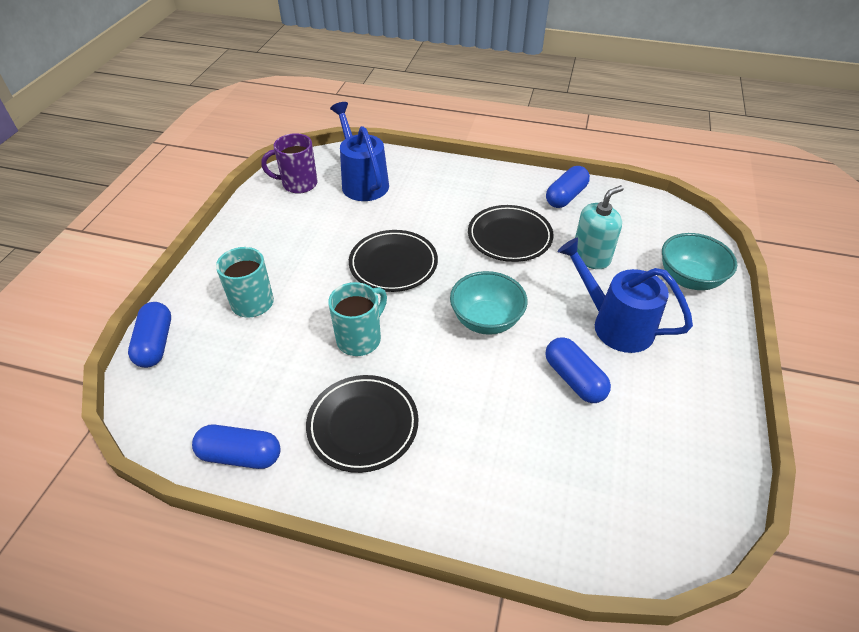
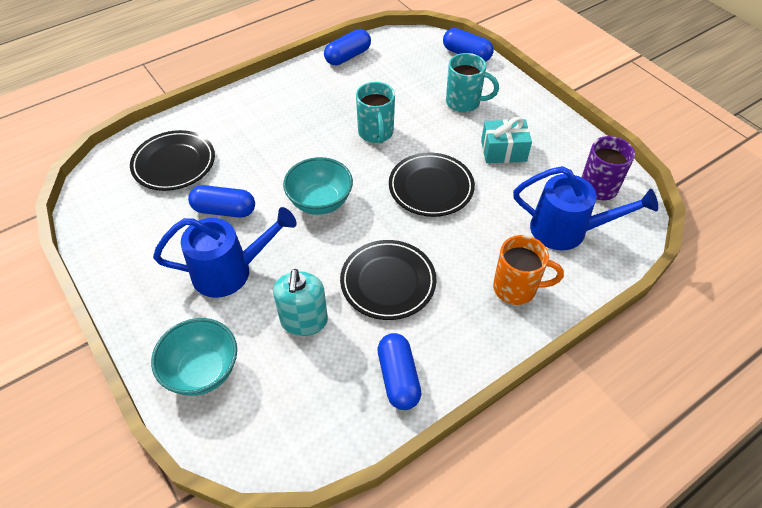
camera: 130 degrees right, 5 degrees up
(303, 245) = (503, 151): none -> turquoise gift
(363, 425) = (312, 103): black plate -> black plate (174, 164)
(440, 182) = (516, 288): none -> orange mug

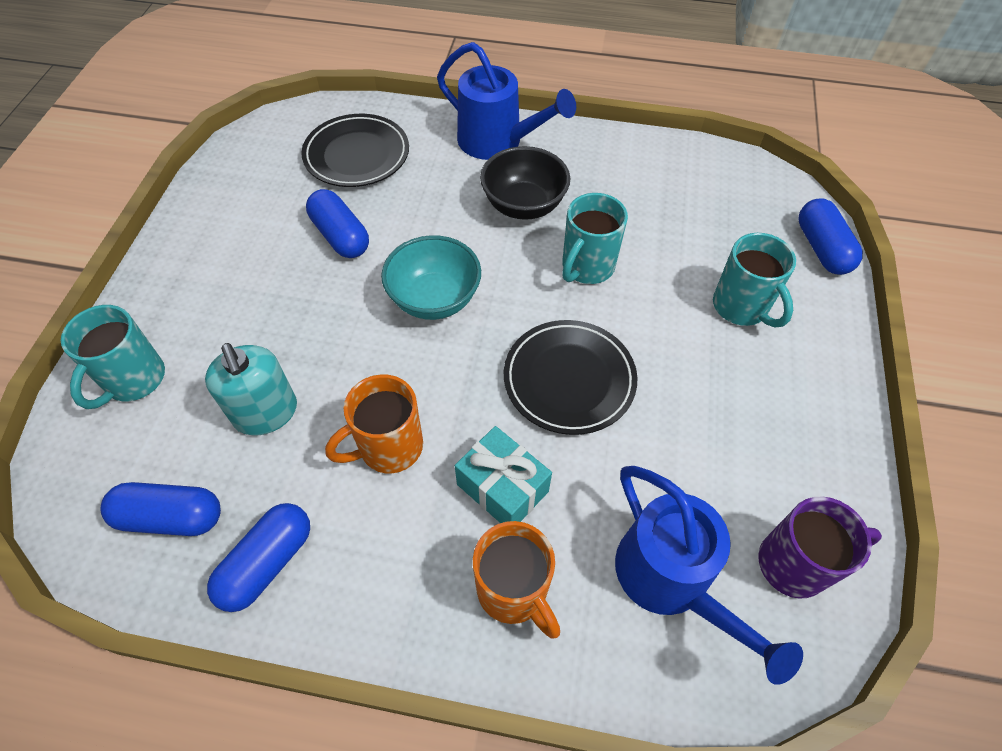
camera: 45 degrees right, 5 degrees up
(202, 371) = (134, 380): turquoise bowl -> turquoise mug
(231, 271) = (271, 303): blue watering can -> blue watering can (498, 142)
(304, 321) = (266, 413): turquoise soap dispenser -> turquoise soap dispenser turned 75 degrees counterclockwise
(307, 126) = (523, 205): none -> black bowl
(348, 56) = (665, 156): blue capsule -> blue capsule (171, 517)
(388, 282) = (389, 447): black plate -> orange mug
(503, 151) = (716, 407): turquoise gift -> turquoise gift (502, 488)

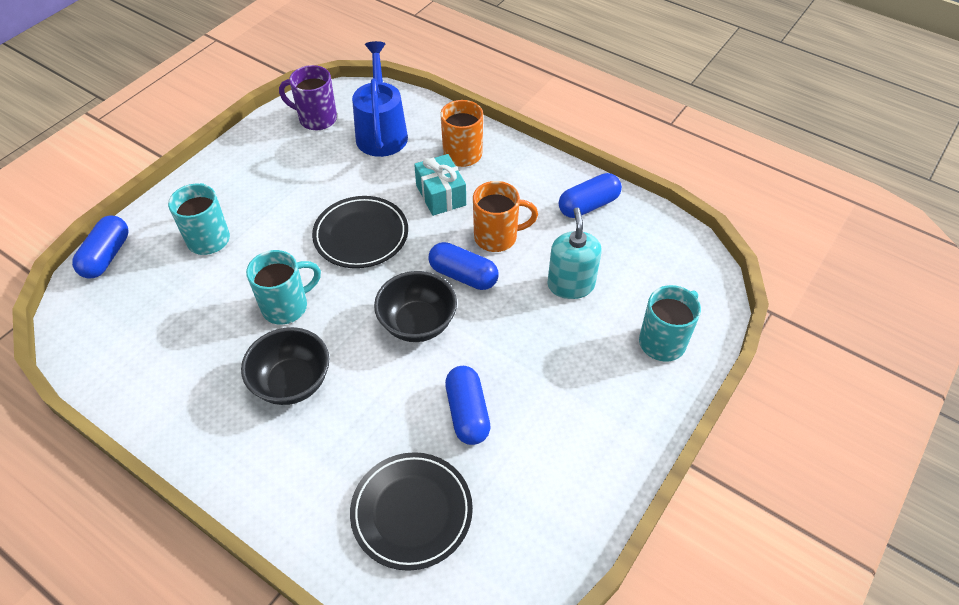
camera: 155 degrees left, 5 degrees down
(171, 517) = (642, 245): blue capsule -> blue capsule (463, 275)
(434, 299) = (417, 323): turquoise bowl -> black bowl
(498, 142) = (261, 469): blue watering can -> none

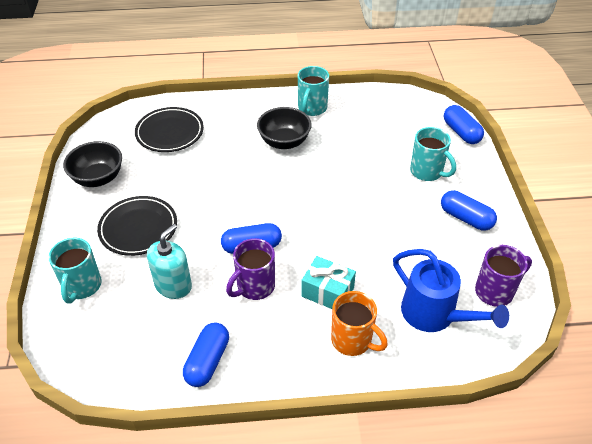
camera: 140 degrees right, 5 degrees down
(286, 306) = (333, 168): turquoise mug -> turquoise mug (312, 108)
(361, 235) = (345, 229): black plate -> black plate (138, 228)
(417, 323) = (250, 203): black bowl -> black bowl (98, 178)
(467, 413) = (178, 180): blue capsule -> blue capsule (466, 218)
(497, 237) = (254, 287): orange mug -> purple mug
(570, 285) = (173, 285): turquoise soap dispenser -> turquoise soap dispenser turned 105 degrees counterclockwise

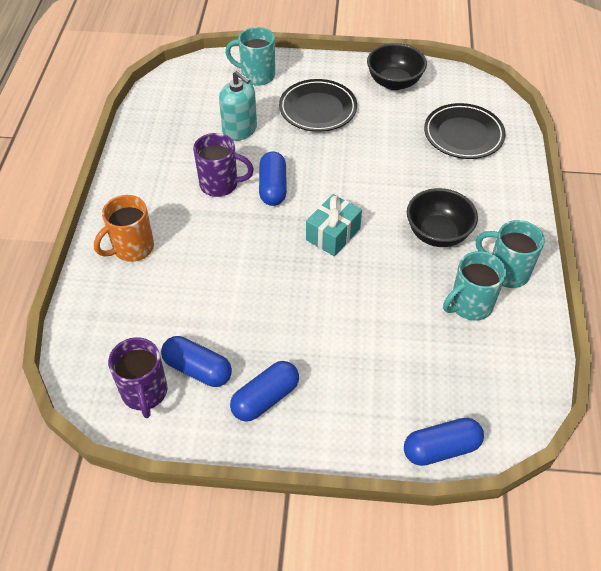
camera: 100 degrees right, 5 degrees up
(207, 361) = (150, 147): blue capsule -> blue capsule (197, 369)
(254, 287) = (220, 184): purple mug -> purple mug turned 135 degrees clockwise
(327, 292) = (195, 239): turquoise gift -> turquoise gift (333, 234)
(427, 172) = (359, 378): turquoise mug -> turquoise mug (469, 305)
(435, 315) = (135, 324): blue watering can -> none

